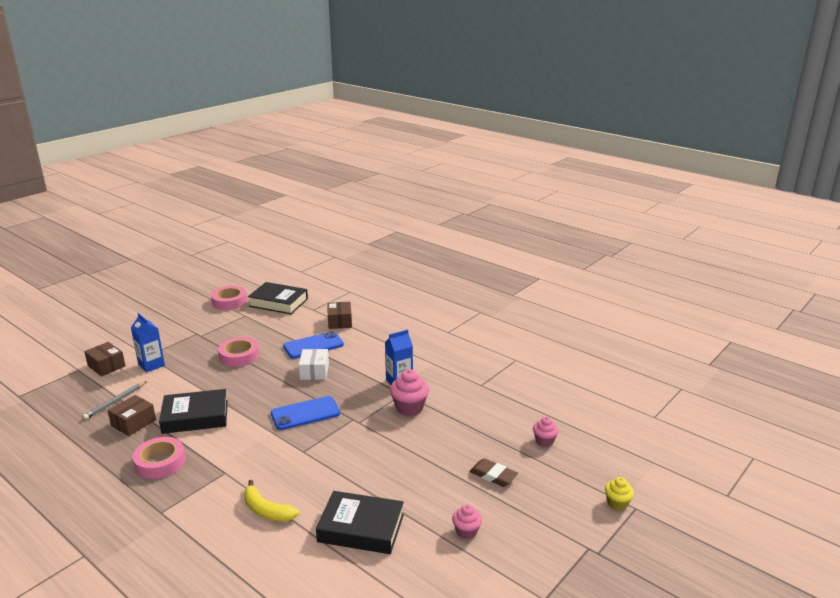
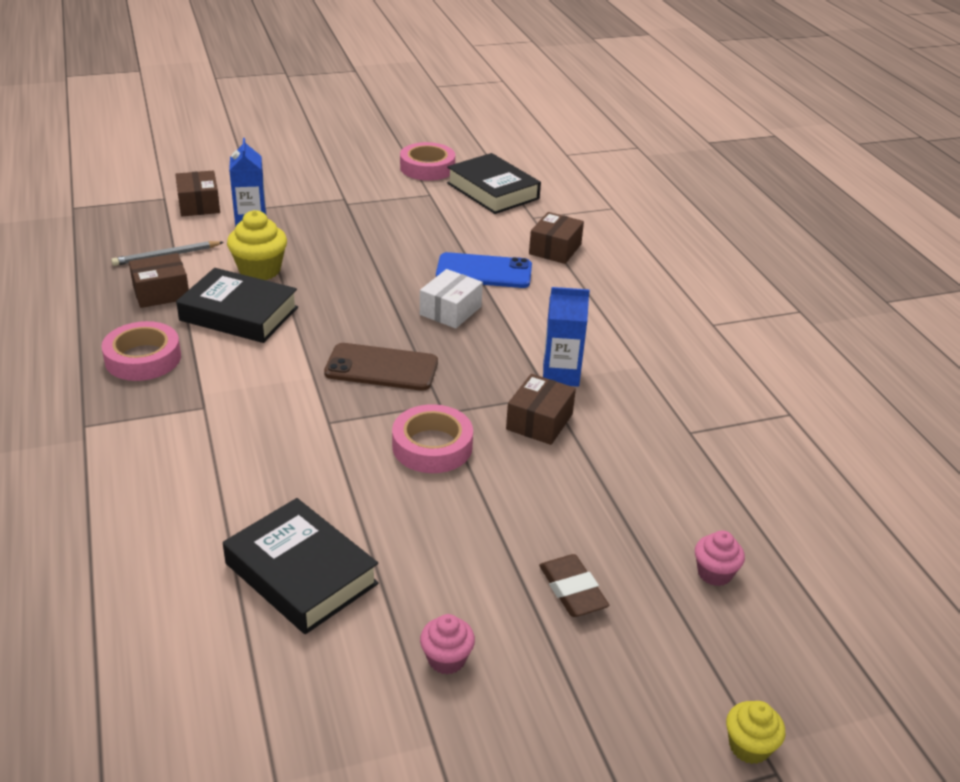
camera: 30 degrees right, 10 degrees up
(184, 389) = (259, 270): none -> yellow cupcake
(239, 356) = (370, 250): pink tape -> pink tape (432, 446)
(267, 510) = (205, 485): yellow banana -> none
(305, 413) = (381, 368): blue phone -> brown phone
(409, 408) = (539, 422): pink cupcake -> brown box

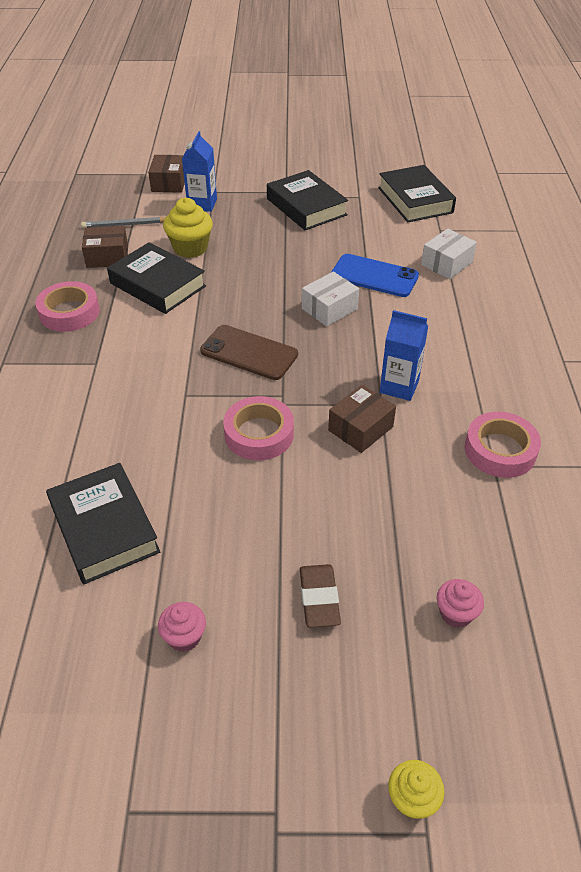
camera: 20 degrees right, 10 degrees up
(375, 211) = (306, 207): none -> black book
(427, 168) = (367, 171): pink tape -> pink tape (500, 450)
(555, 249) = (446, 263): brown box -> white box

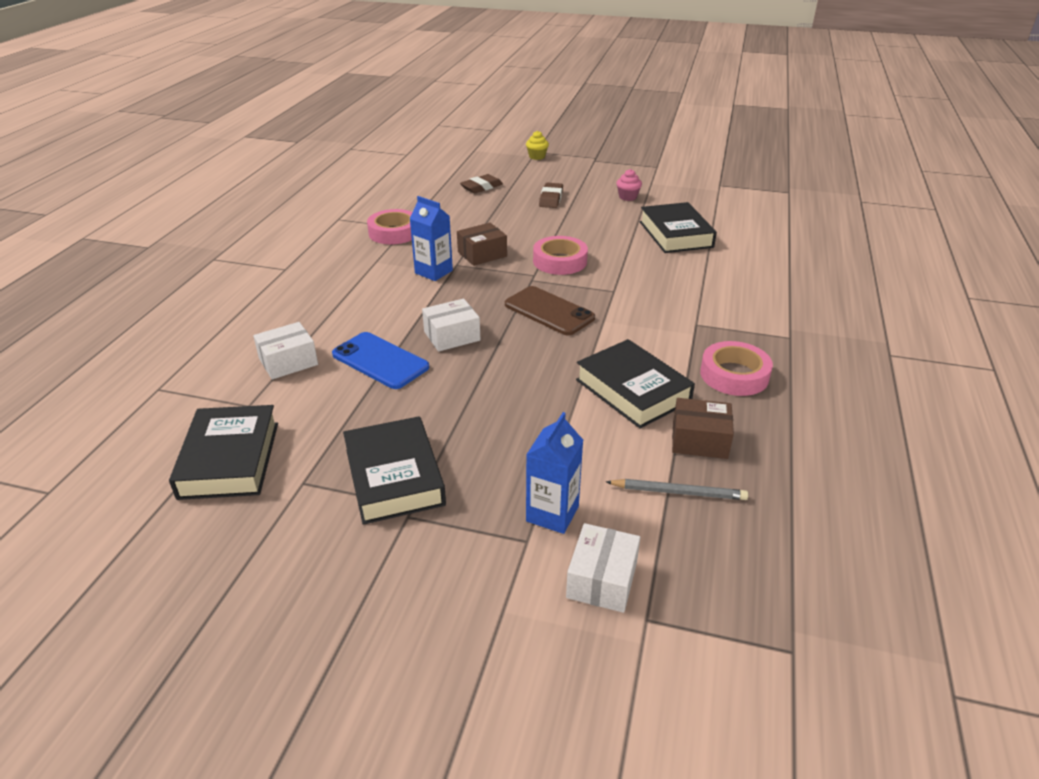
camera: 165 degrees left, 10 degrees down
(169, 183) = (602, 580): brown box -> white box
(190, 248) = (585, 434): yellow cupcake -> none
(456, 613) = (481, 187): pink cupcake -> brown eraser

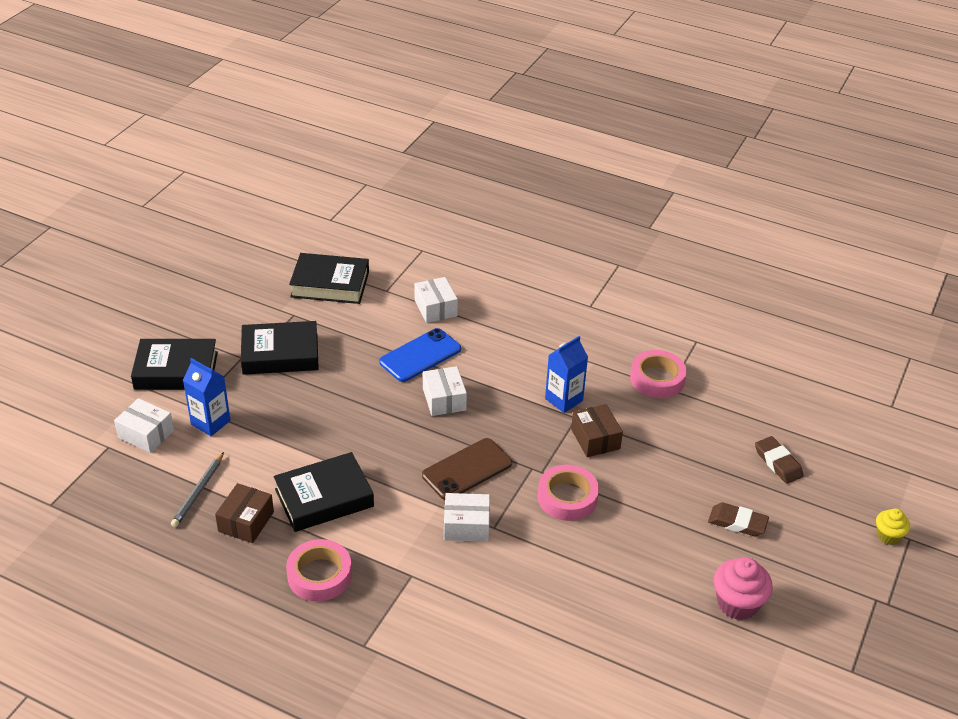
camera: 100 degrees right, 5 degrees up
(620, 304) = (466, 526): none -> white box
(627, 197) = (737, 603): pink cupcake -> pink cupcake, size x1.64
(675, 234) = (616, 622): black book -> black book (176, 370)

